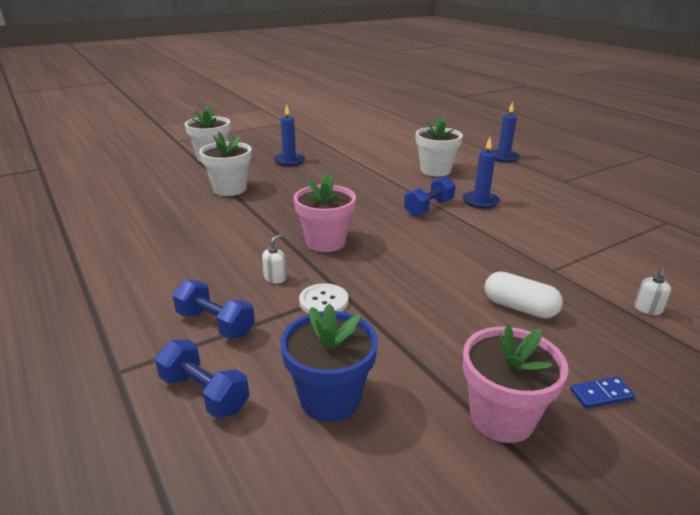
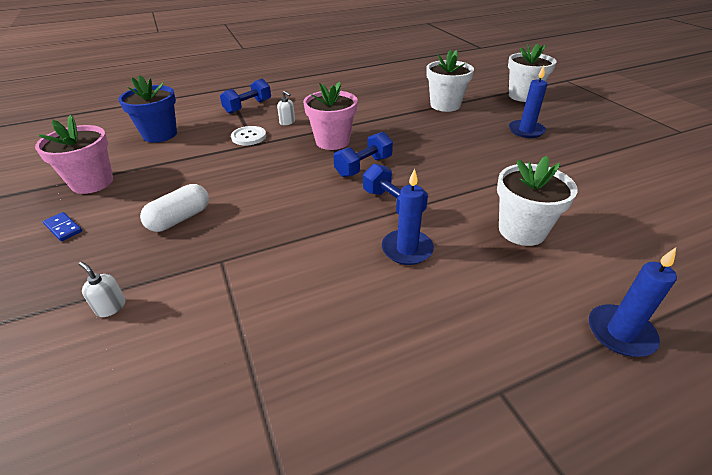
camera: 100 degrees right, 10 degrees up
(204, 393) = (193, 106): blue dumbbell -> blue dumbbell (363, 166)
(601, 395) = (63, 228): blue domino -> blue domino turned 45 degrees counterclockwise

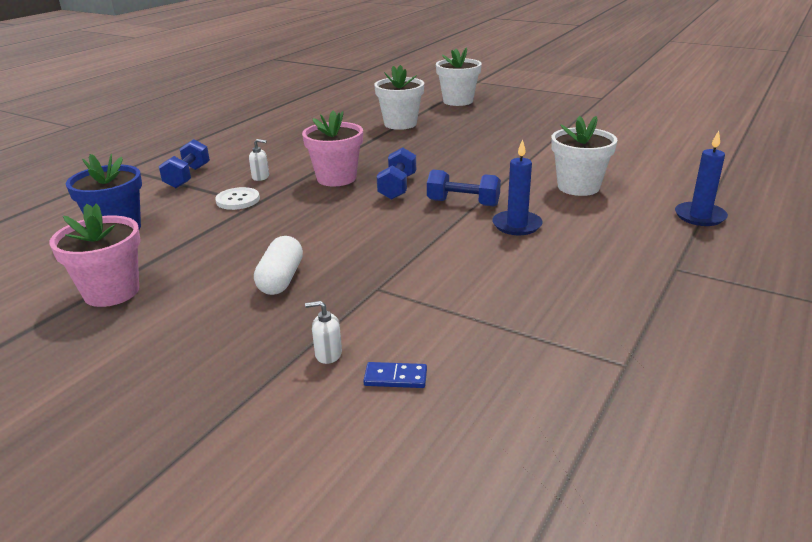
camera: 35 degrees left, 10 degrees down
(63, 228) = (154, 334): blue domino -> blue domino (395, 378)
(526, 131) = (495, 125): blue candle -> none

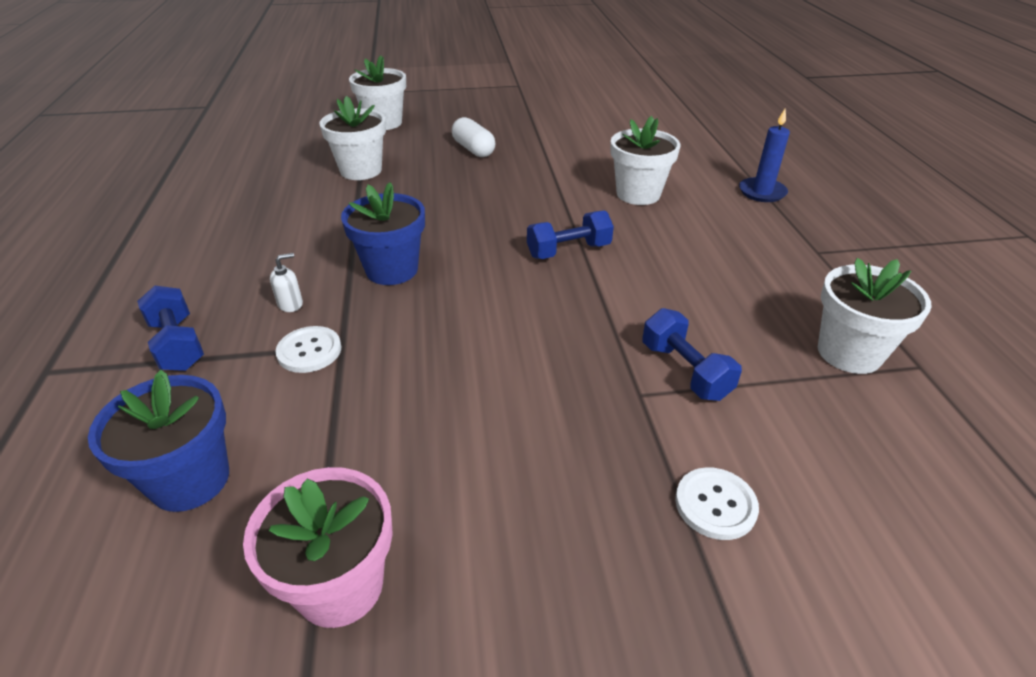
camera: 40 degrees left, 10 degrees up
(281, 279) = (530, 437): white capsule -> white capsule (473, 149)
(328, 354) = (715, 504): white soap dispenser -> white button
(336, 178) = (392, 270): pink flower pot -> blue flower pot
(395, 378) = (806, 491): blue domino -> none
(397, 187) = (477, 256): blue dumbbell -> blue dumbbell (685, 371)
(517, 225) = (650, 258): blue candle -> none
(576, 332) = (849, 353): none -> white flower pot

